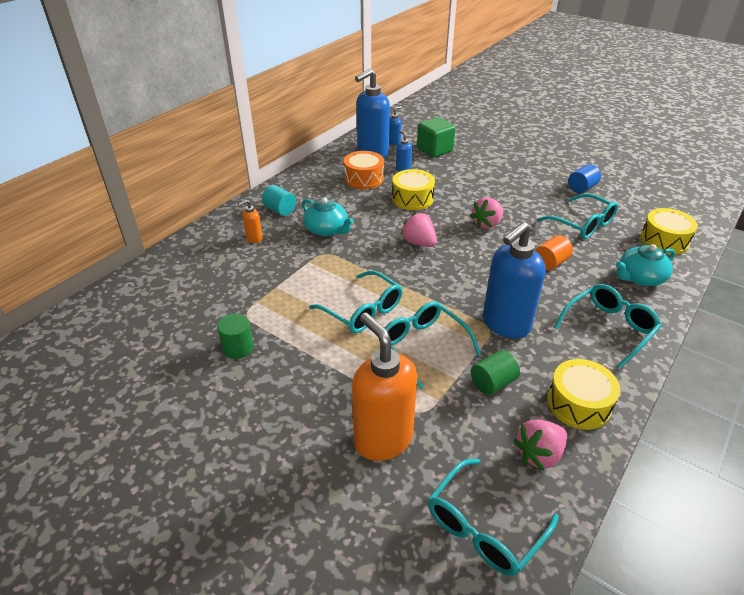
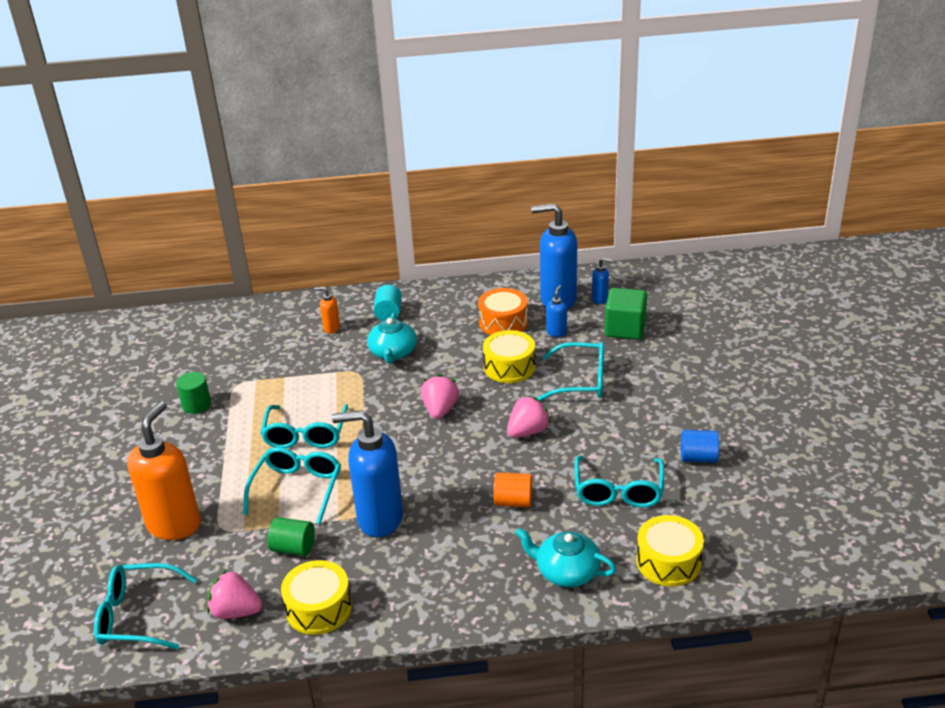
camera: 50 degrees right, 5 degrees down
(487, 224) = (528, 431): pink strawberry -> pink strawberry turned 135 degrees clockwise
(608, 328) = (448, 584): turquoise glasses -> turquoise glasses (581, 381)

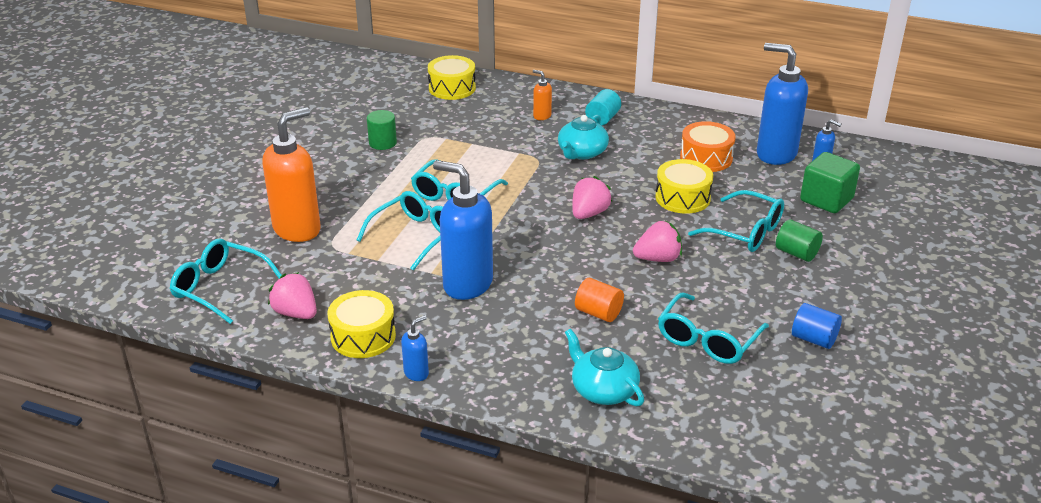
camera: 25 degrees right, 0 degrees up
(293, 548) = (377, 282): green cylinder -> green cylinder (796, 253)
(556, 332) = (752, 182): blue soap dispenser -> blue soap dispenser (416, 373)
(668, 562) = (710, 419): yellow drum -> yellow drum (452, 88)

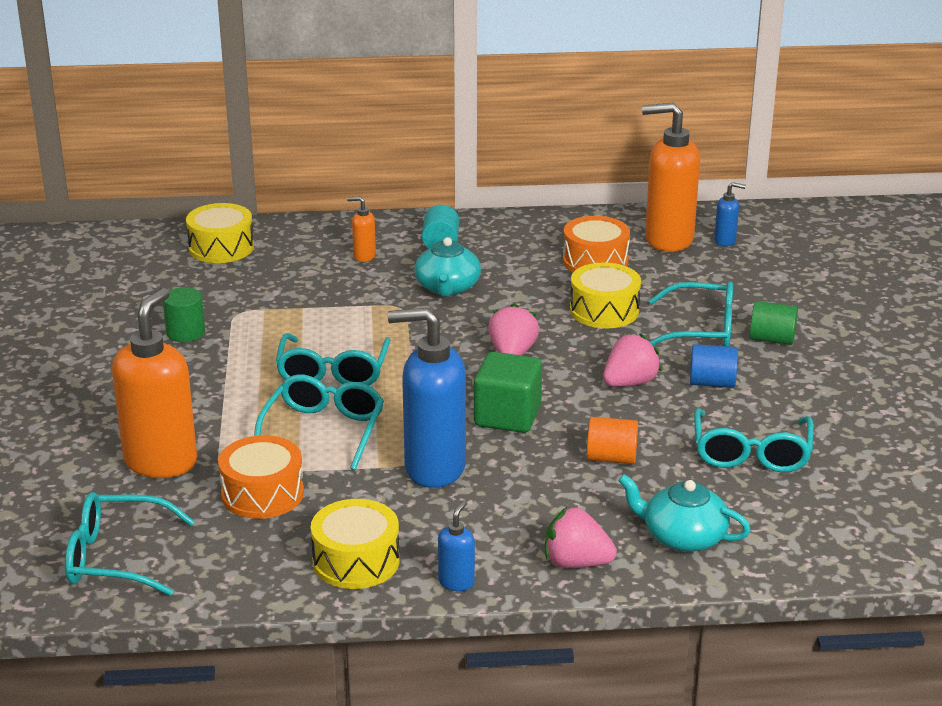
camera: 25 degrees left, 5 degrees down
(296, 313) = (246, 559): pink strawberry -> pink strawberry (576, 563)
(342, 270) = (262, 494): none -> orange drum
(775, 154) = (668, 240): blue soap dispenser -> orange soap dispenser
(813, 339) = (857, 422): blue cylinder -> blue cylinder (712, 383)
(826, 200) = (759, 276): green cube -> green cube (507, 416)

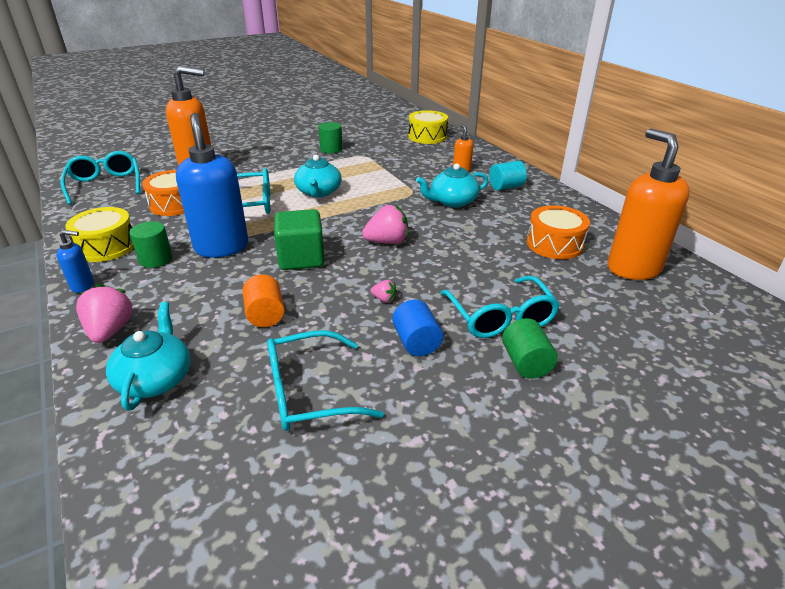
camera: 65 degrees right, 5 degrees up
(333, 372) = (318, 192): turquoise glasses -> turquoise teapot
(427, 522) = (156, 259): none -> green cylinder
(604, 310) = (484, 264): yellow drum -> none
(629, 383) = (384, 299): pink strawberry -> pink strawberry, size x0.50
(725, 241) = (672, 297): blue soap dispenser -> none

